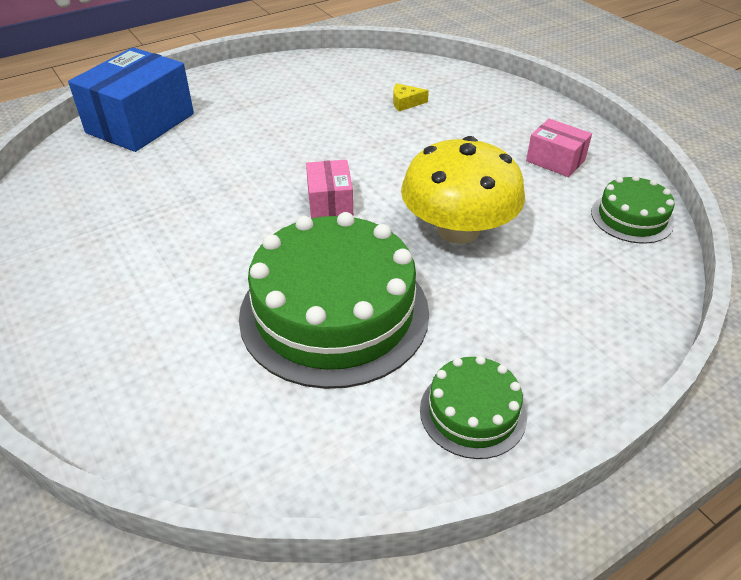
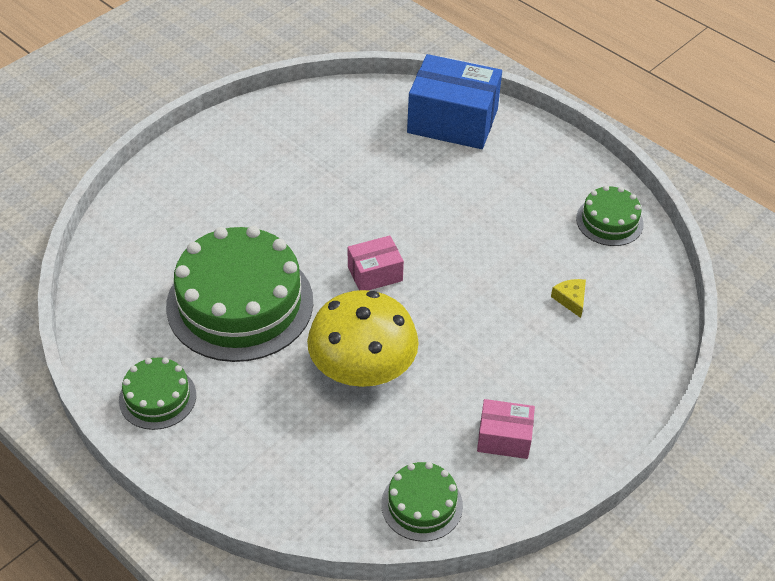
camera: 75 degrees right, 5 degrees up
(324, 71) = (609, 221): none -> green cake
(555, 160) = (504, 438): pink box -> pink box turned 75 degrees clockwise

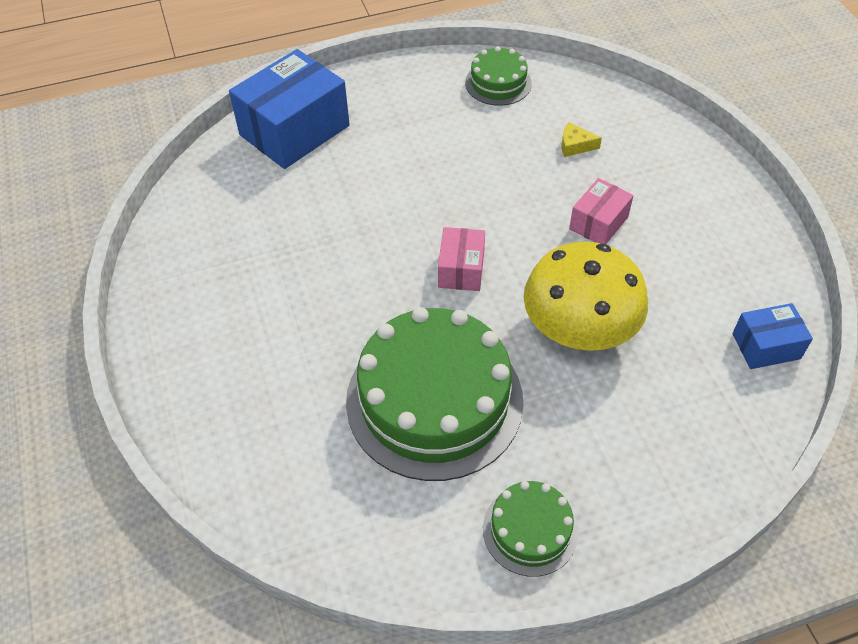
camera: 60 degrees left, 5 degrees up
(422, 505) = (766, 346): green cake -> blue box
(504, 438) = (712, 256): pink box -> pink box (598, 223)

